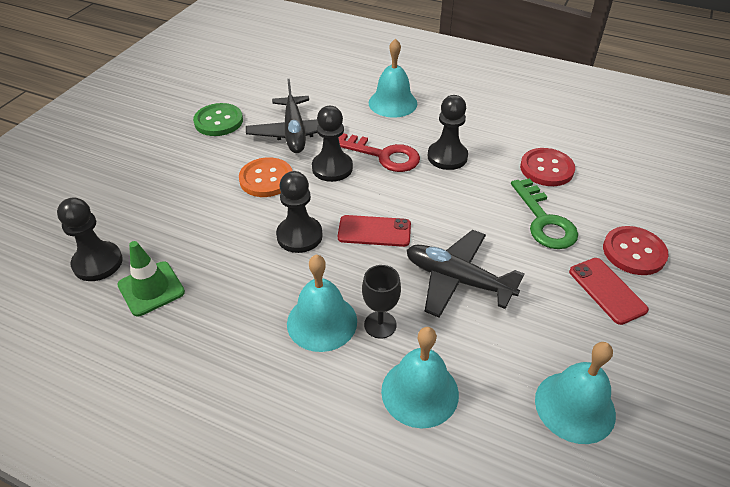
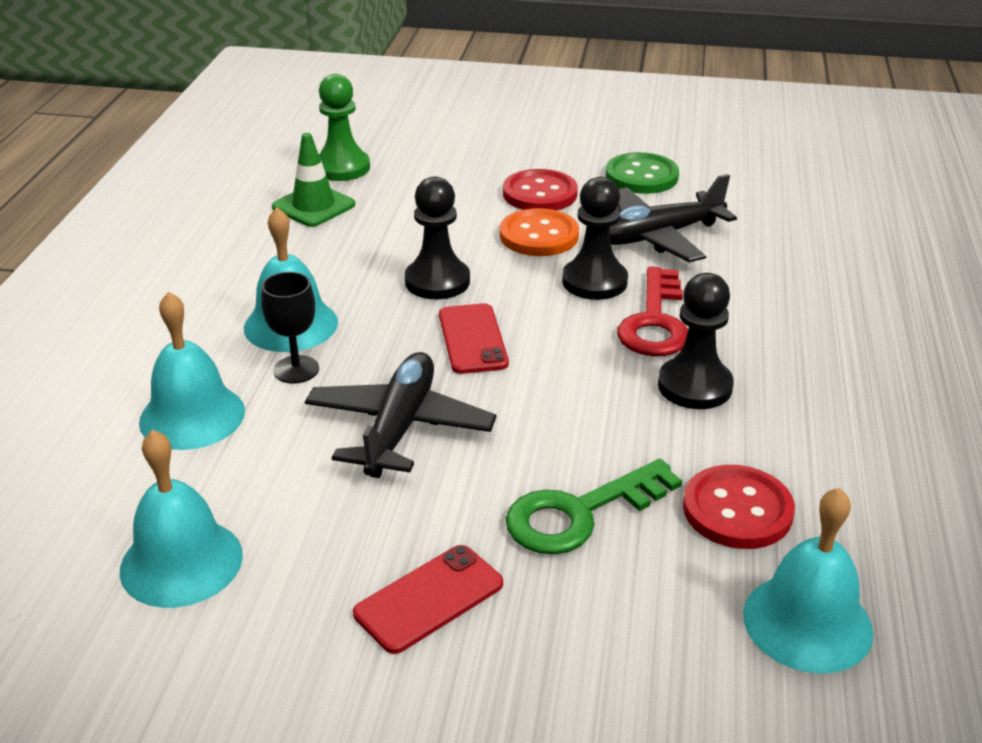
camera: 75 degrees right, 10 degrees down
(98, 263) = (342, 168): black pawn -> green pawn
(392, 103) = (810, 310): turquoise bell -> turquoise bell (807, 622)
(634, 252) = (545, 639): red button -> red button (540, 194)

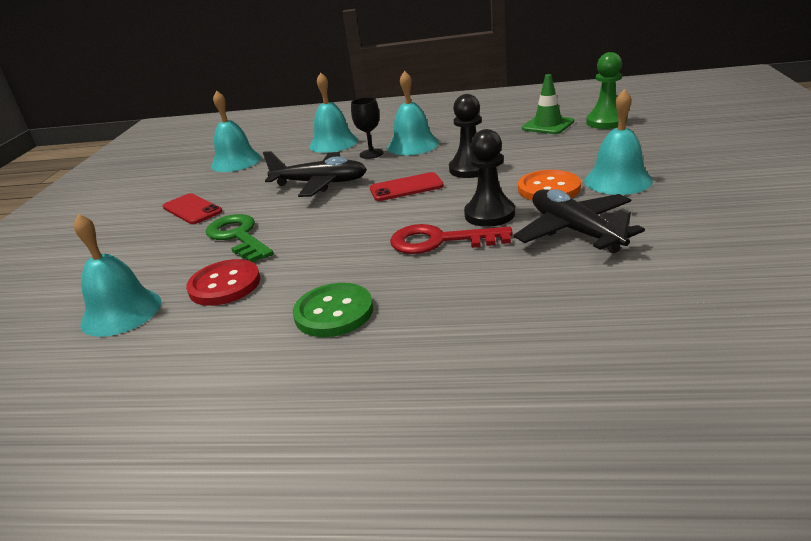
camera: 90 degrees right, 5 degrees down
(540, 194) = (618, 180): red button -> turquoise bell
(641, 176) = (689, 214): green button -> green button (334, 312)
(694, 386) = (358, 262): black pawn -> none

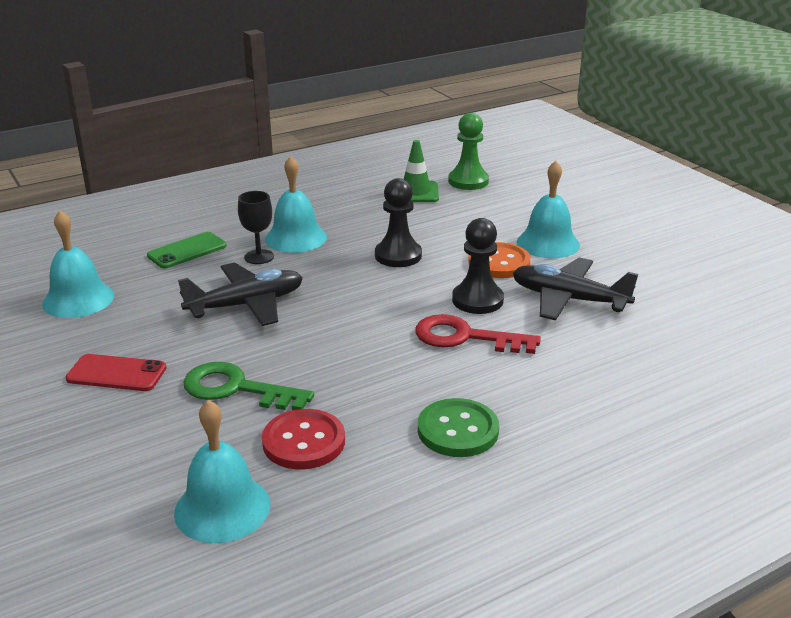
camera: 40 degrees left, 0 degrees up
(333, 143) = (187, 251): turquoise bell -> green phone
(406, 187) = (357, 289): red phone -> none
(440, 241) = (465, 337): red key -> red key turned 45 degrees clockwise

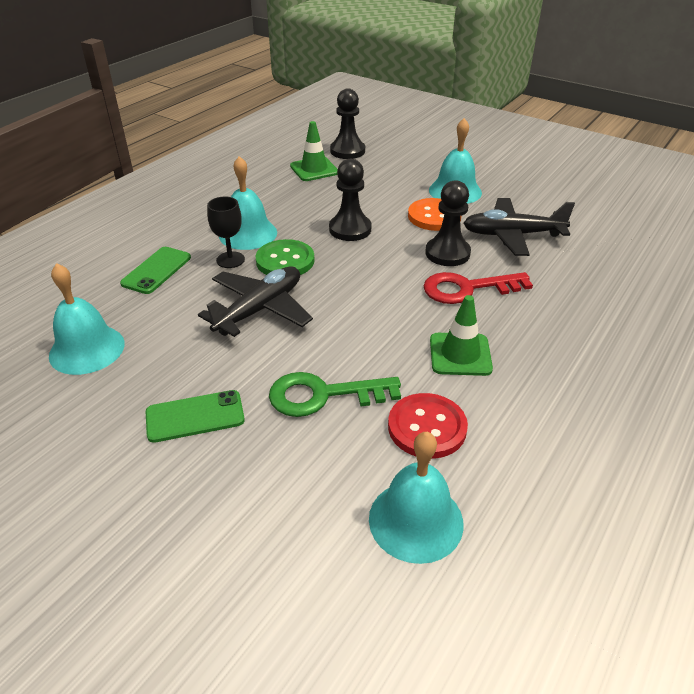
camera: 25 degrees left, 10 degrees up
(116, 373) = (195, 416): red phone -> green phone
(397, 392) = (460, 354): none -> green traffic cone
(458, 430) = (536, 374): green button -> green button (285, 261)
(468, 181) = (347, 151): green pawn -> black pawn

